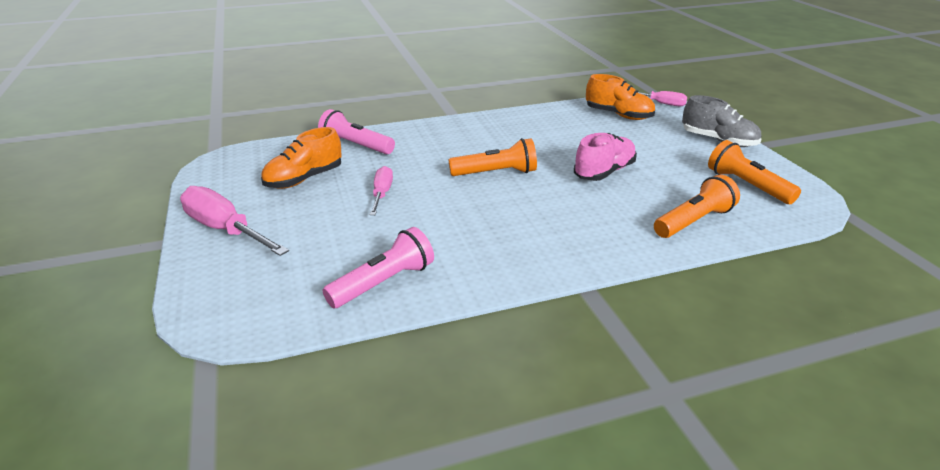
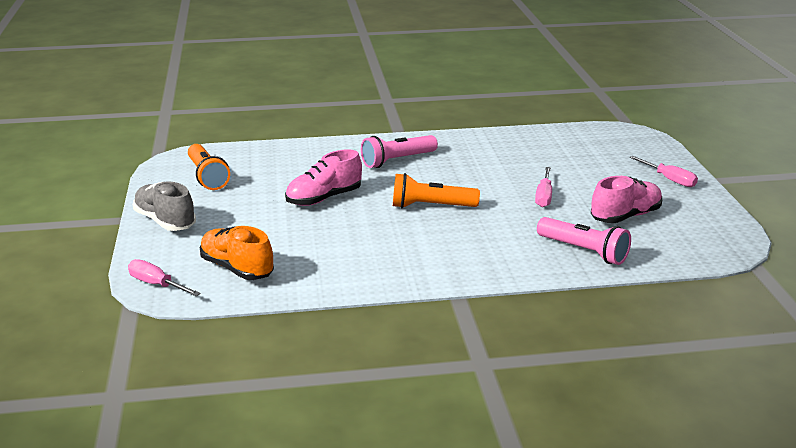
camera: 170 degrees left, 5 degrees down
(225, 230) = (669, 179): pink screwdriver -> pink screwdriver, size x0.59
(304, 179) = (625, 216): orange shoe -> pink shoe
(383, 283) = (533, 141): pink flashlight -> pink flashlight (397, 160)
(693, 221) = (289, 156): orange flashlight -> none

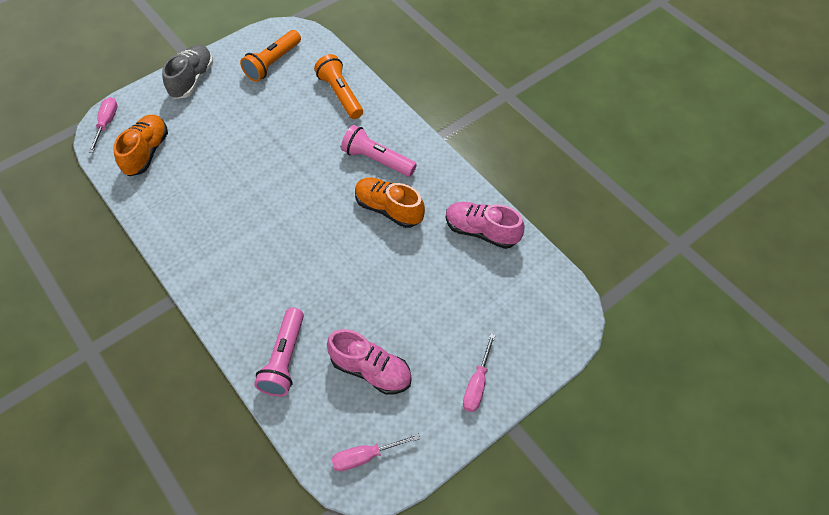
camera: 60 degrees right, 30 degrees up
(324, 198) = (278, 147): pink shoe -> pink shoe (481, 231)
(431, 206) = (305, 220): orange flashlight -> orange flashlight (340, 94)
(459, 169) = (388, 209): none -> orange shoe
(544, 196) = (373, 292): pink screwdriver -> pink screwdriver (365, 456)

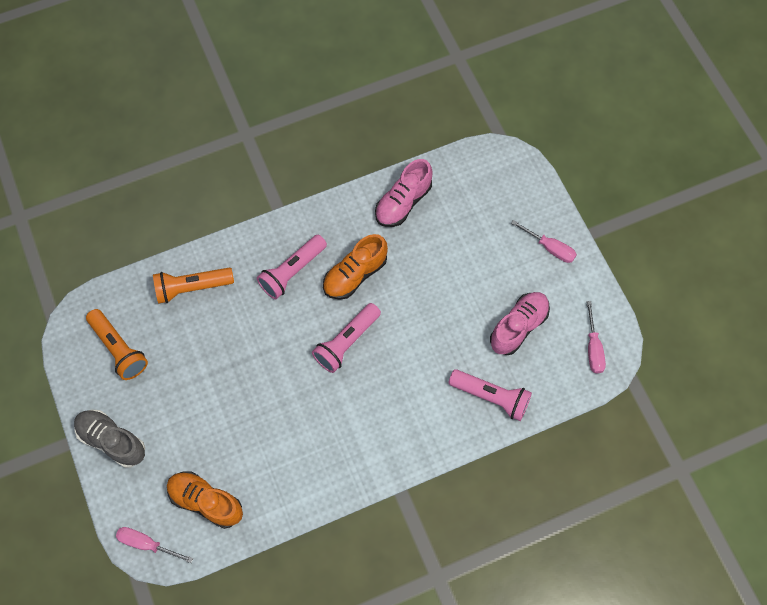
camera: 75 degrees left, 10 degrees up
(316, 219) = (347, 342): none -> pink flashlight

